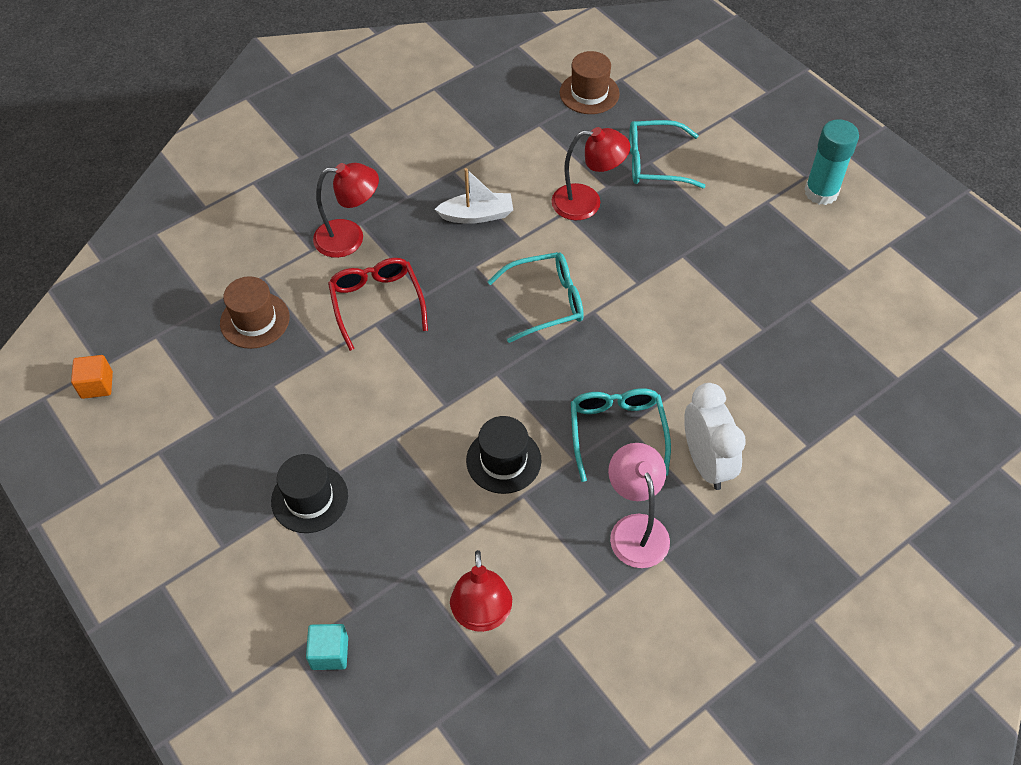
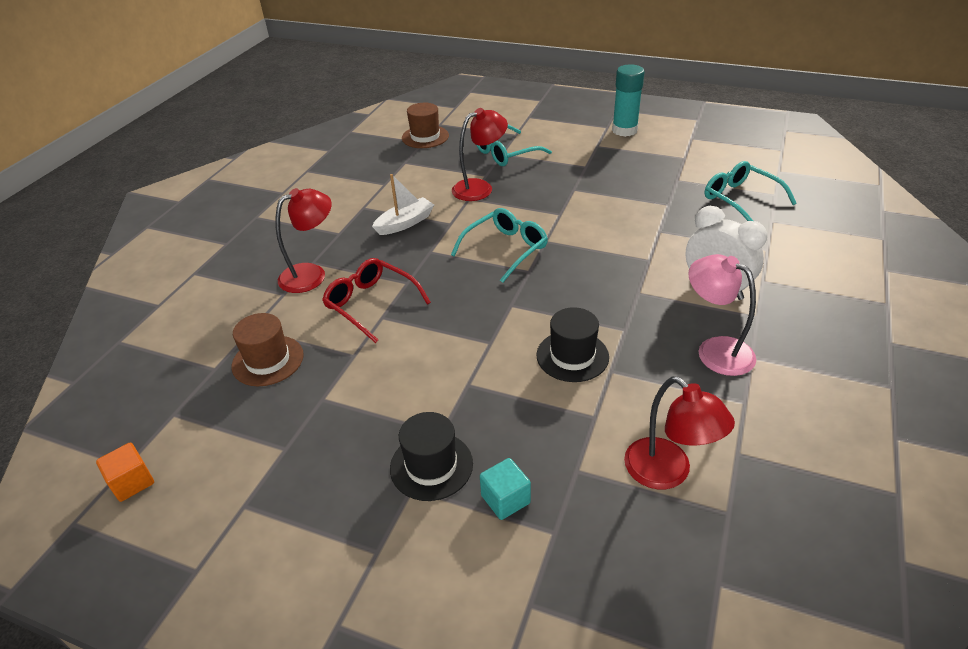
camera: 30 degrees left, 15 degrees down
(330, 653) = (565, 584): turquoise cube -> turquoise cube (505, 499)
(617, 433) = (637, 300): turquoise glasses -> turquoise glasses (741, 200)

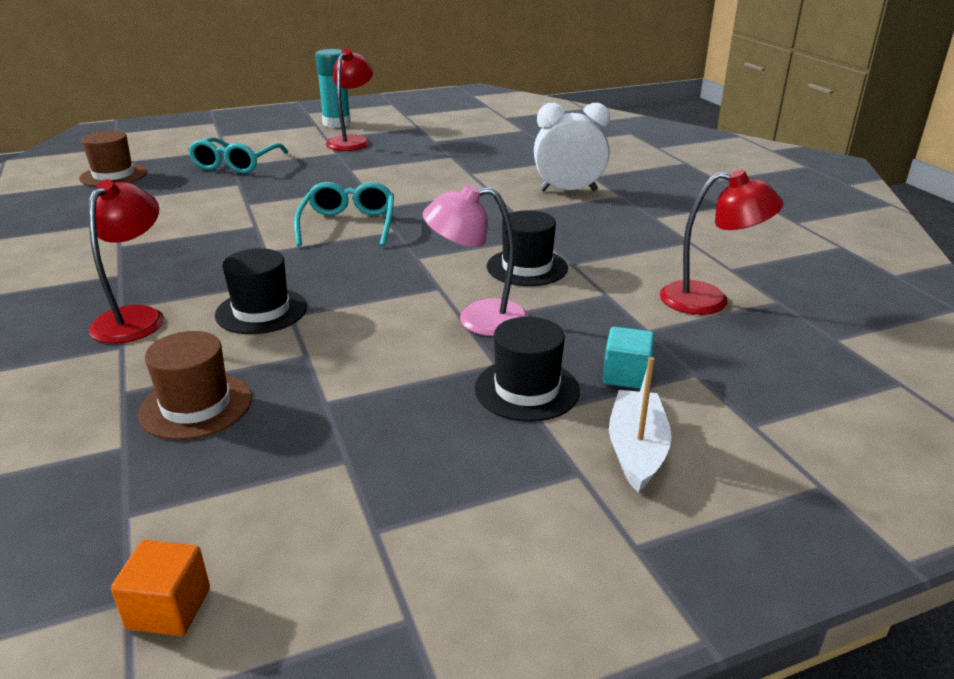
camera: 45 degrees left, 10 degrees down
(371, 304) = (261, 311): red glasses -> black hat
(405, 223) = (198, 241): white boat -> white boat (636, 450)
(480, 188) = (247, 193): red lamp -> red lamp (352, 141)
(715, 350) = (625, 223): pink lamp -> pink lamp (478, 318)
(741, 200) = (504, 139): turquoise glasses -> none

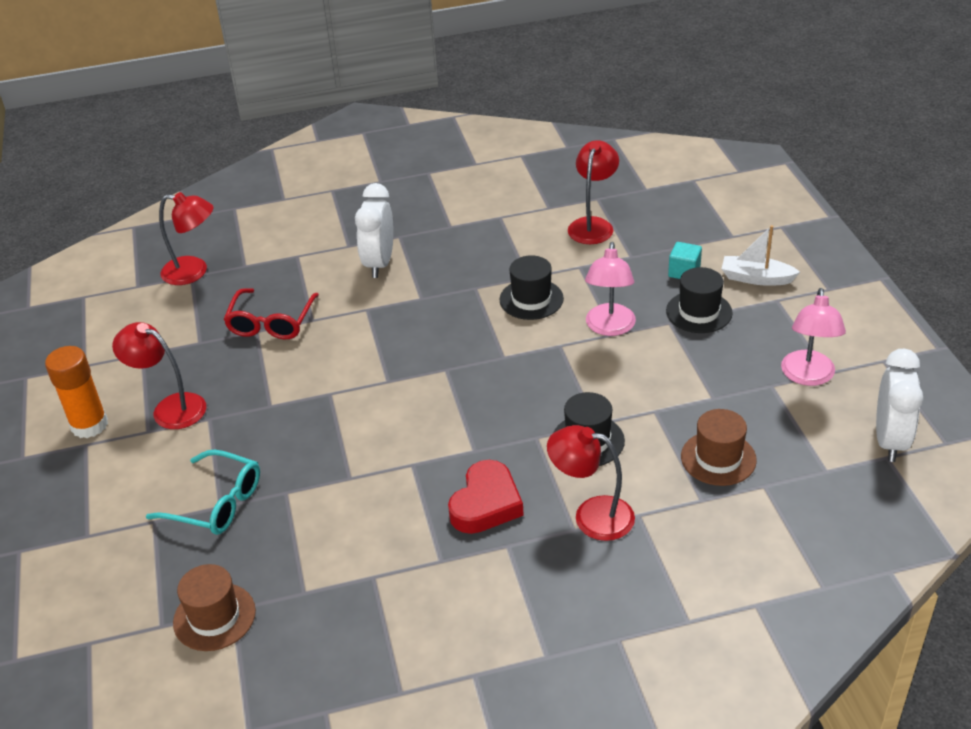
camera: 80 degrees left, 10 degrees up
(169, 608) = (890, 440): orange cube -> white clock
(184, 261) = (486, 503): none -> red heart
(336, 123) = (89, 425): turquoise glue stick -> orange glue stick
(348, 225) = (425, 400): turquoise glasses -> none
(365, 504) = (808, 376): none -> pink lamp
(464, 160) = (271, 322): none -> red glasses
(529, 130) = (194, 272): none -> red lamp

